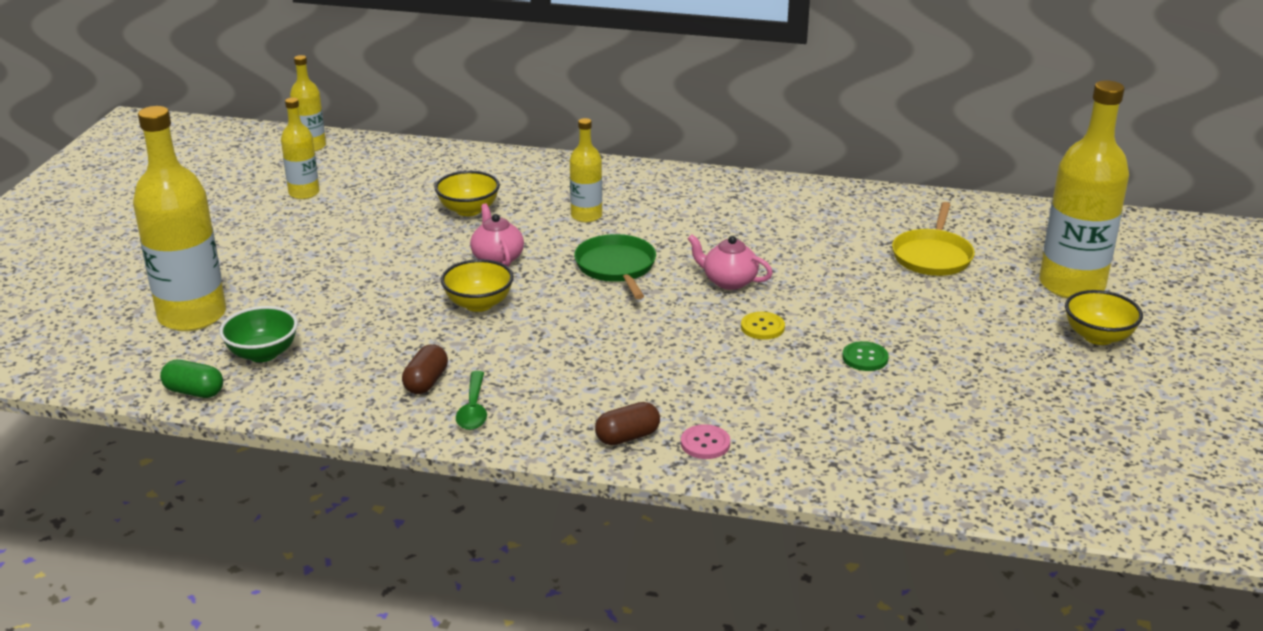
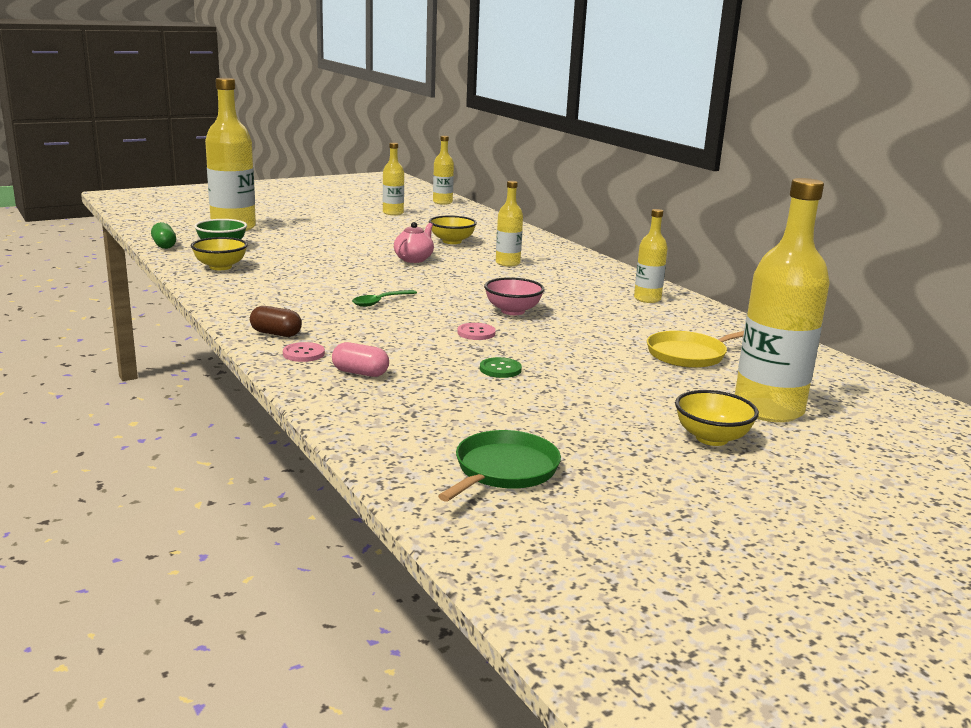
camera: 45 degrees right, 10 degrees down
(426, 382) = (253, 279): brown capsule -> none
(473, 409) = (243, 295): green spoon -> green spoon (380, 302)
(478, 304) = (356, 268): yellow bowl -> yellow bowl (220, 267)
(616, 267) = (465, 283): green pan -> green pan (503, 470)
(728, 281) = (513, 311): pink teapot -> pink bowl
(762, 327) = (476, 333): yellow button -> pink button
(782, 203) = (647, 299): none -> yellow bottle
(792, 433) = (360, 373): none -> pink capsule

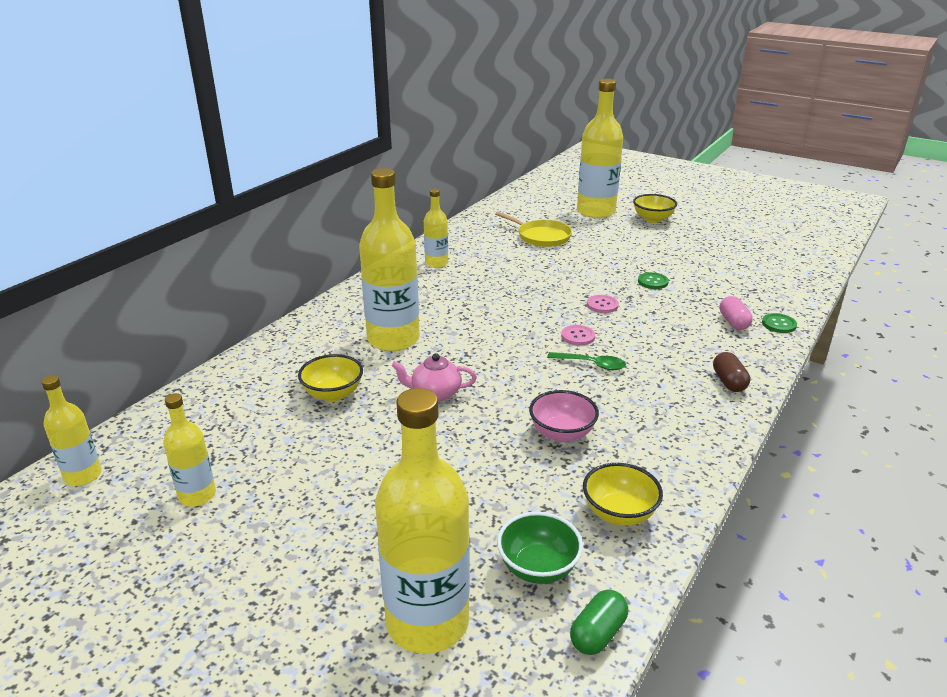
camera: 115 degrees left, 10 degrees up
(303, 354) = (741, 354): pink button -> pink button (578, 336)
(322, 392) = (779, 324): none -> green button
(503, 470) = (766, 254): green pan -> none
(507, 263) = (393, 339): yellow bottle -> yellow bottle, size x1.90
(513, 311) = (534, 304): pink bowl -> pink bowl (562, 433)

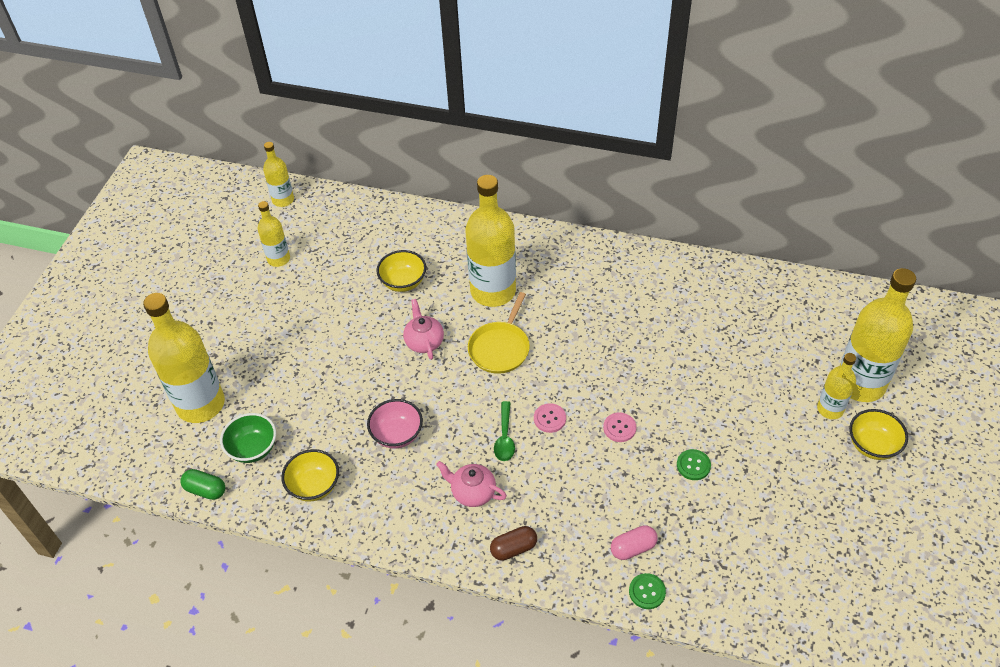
camera: 75 degrees right, 20 degrees up
(436, 263) = (645, 277): yellow bottle -> yellow bottle (830, 409)
(541, 236) = (756, 346): yellow pan -> yellow pan (500, 348)
(656, 395) = (472, 492): none -> pink teapot

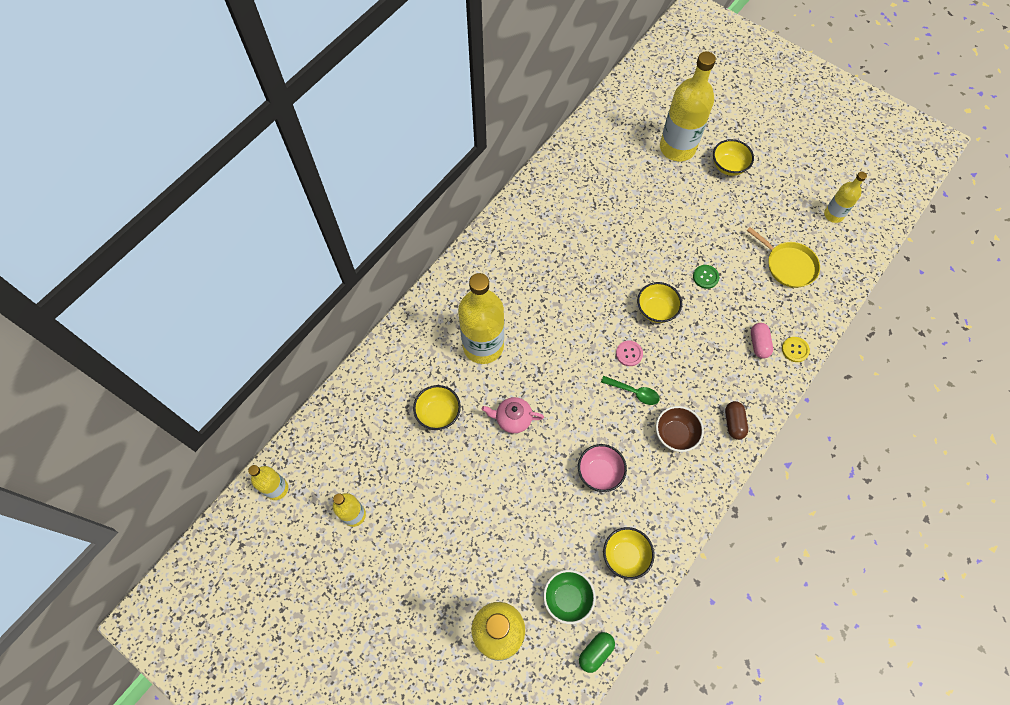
camera: 70 degrees left, 15 degrees up
(472, 492) = (675, 434): pink teapot -> brown bowl
(500, 348) = (545, 363): yellow pan -> yellow pan (788, 265)
(619, 428) = (656, 310): pink button -> yellow bowl
(647, 592) = (795, 350): green button -> yellow button
(830, 409) = (691, 175): yellow bottle -> yellow bottle (833, 215)

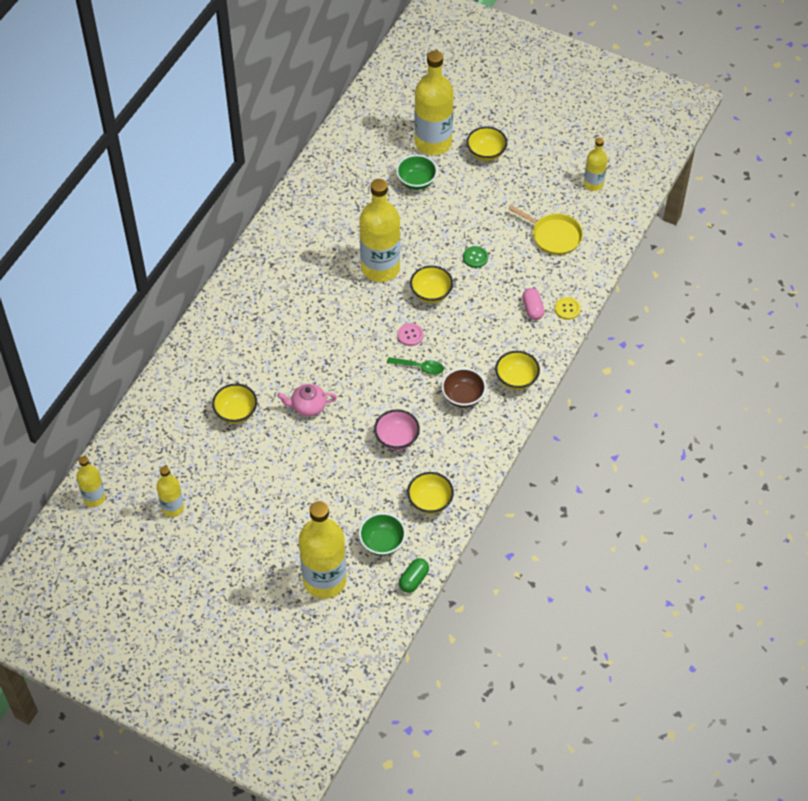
camera: 10 degrees left, 10 degrees down
(483, 346) = (268, 349): yellow bottle -> yellow bottle (380, 268)
(656, 186) = (416, 181): none -> green bowl
(734, 423) = (516, 379): brown capsule -> yellow bowl

